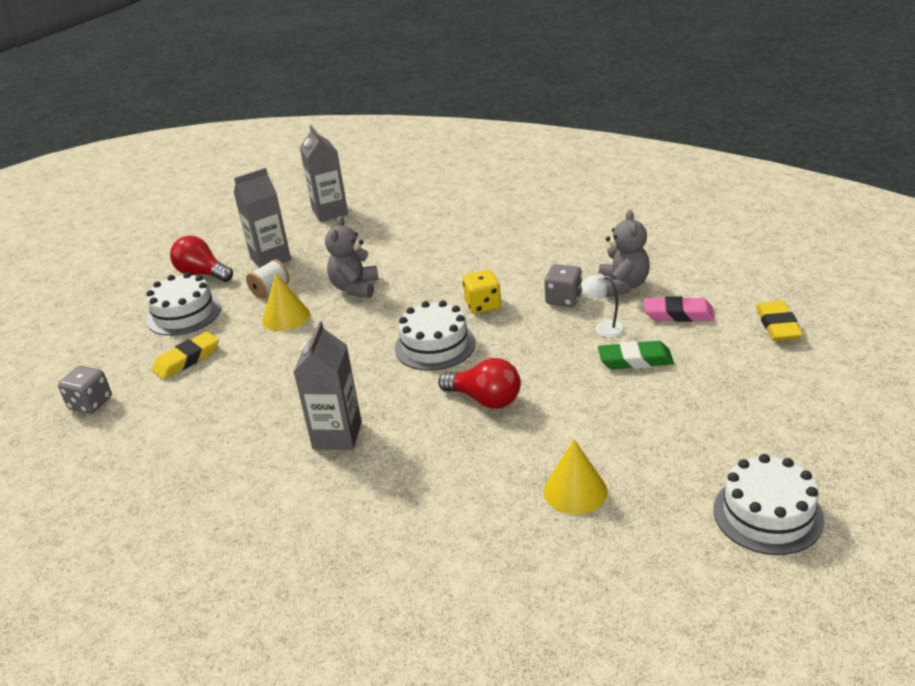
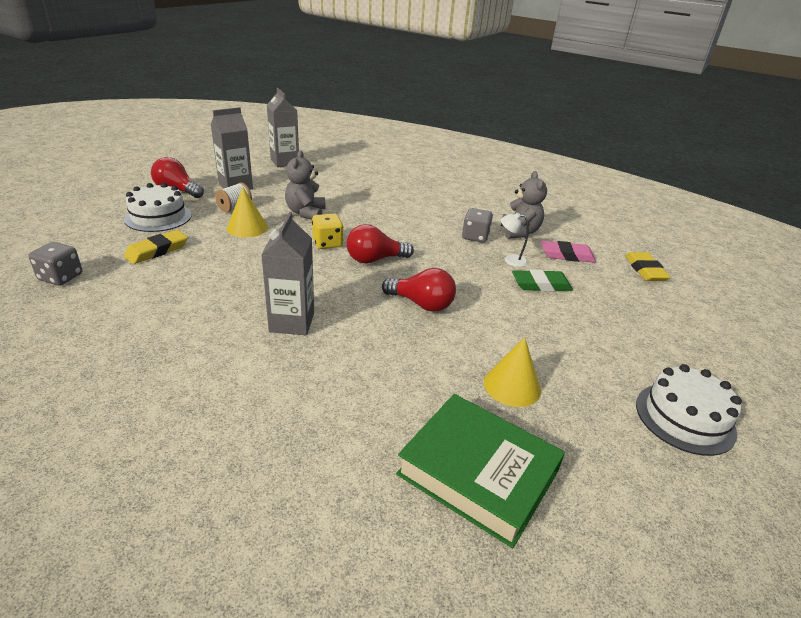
camera: 10 degrees left, 0 degrees up
(435, 345) = (374, 260): white cake -> red light bulb
(483, 305) = (411, 235): yellow dice -> yellow dice (327, 243)
(522, 586) = (478, 473): none -> green book

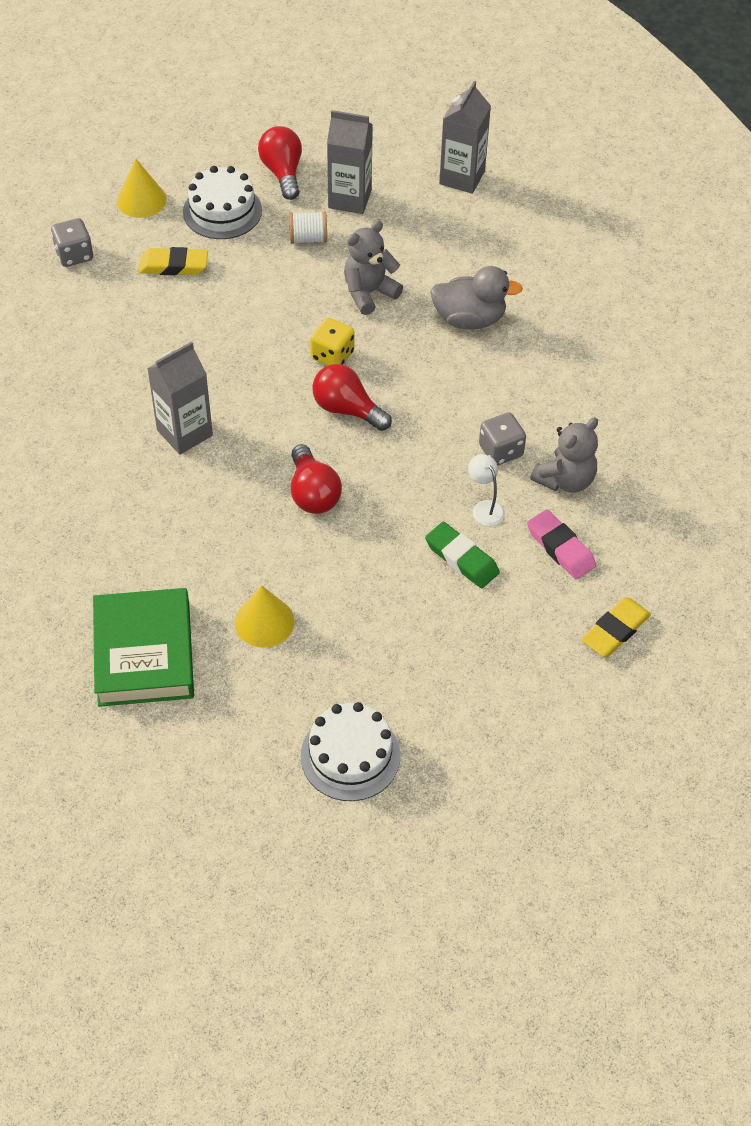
camera: 50 degrees right, 20 degrees up
(247, 228) = (284, 281): yellow cone -> yellow cone (141, 200)
(373, 201) = (469, 319): none -> grey duck

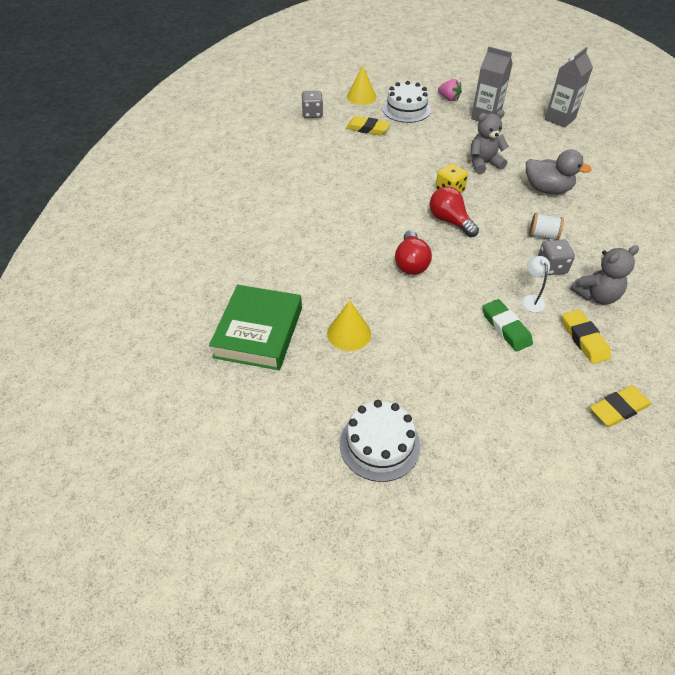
camera: 20 degrees right, 5 degrees down
(184, 433) = (339, 211): grey carton -> none
(282, 173) = (449, 98): red light bulb -> pink strawberry
(308, 238) = (453, 131): white spool -> white spool (543, 235)
(560, 548) = (584, 339): pink eraser -> yellow eraser

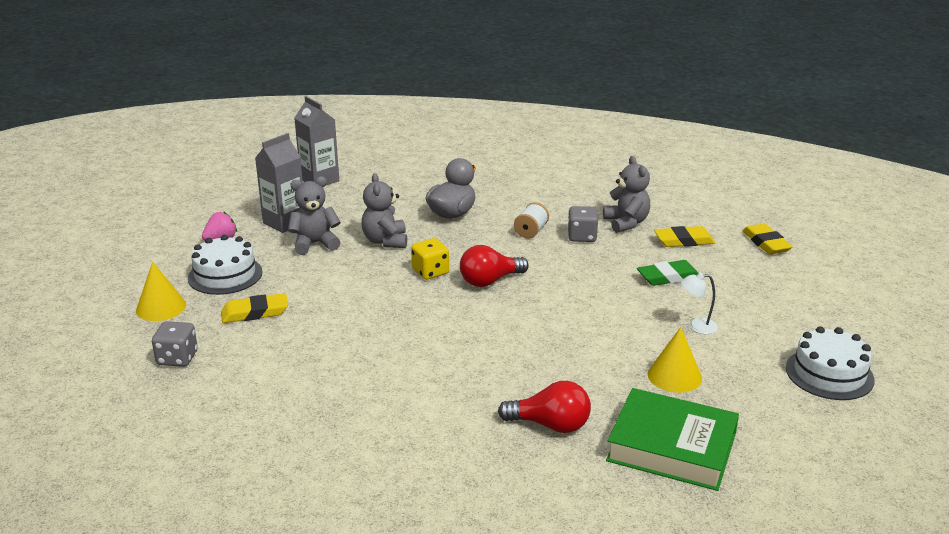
camera: 80 degrees left, 20 degrees down
(367, 129) = (255, 313): yellow eraser -> yellow eraser turned 45 degrees clockwise
(411, 263) = (560, 318): red light bulb -> red light bulb (550, 425)
(463, 134) = (315, 244): none -> grey teddy bear
(531, 299) = (628, 256): white lamp -> white lamp (696, 326)

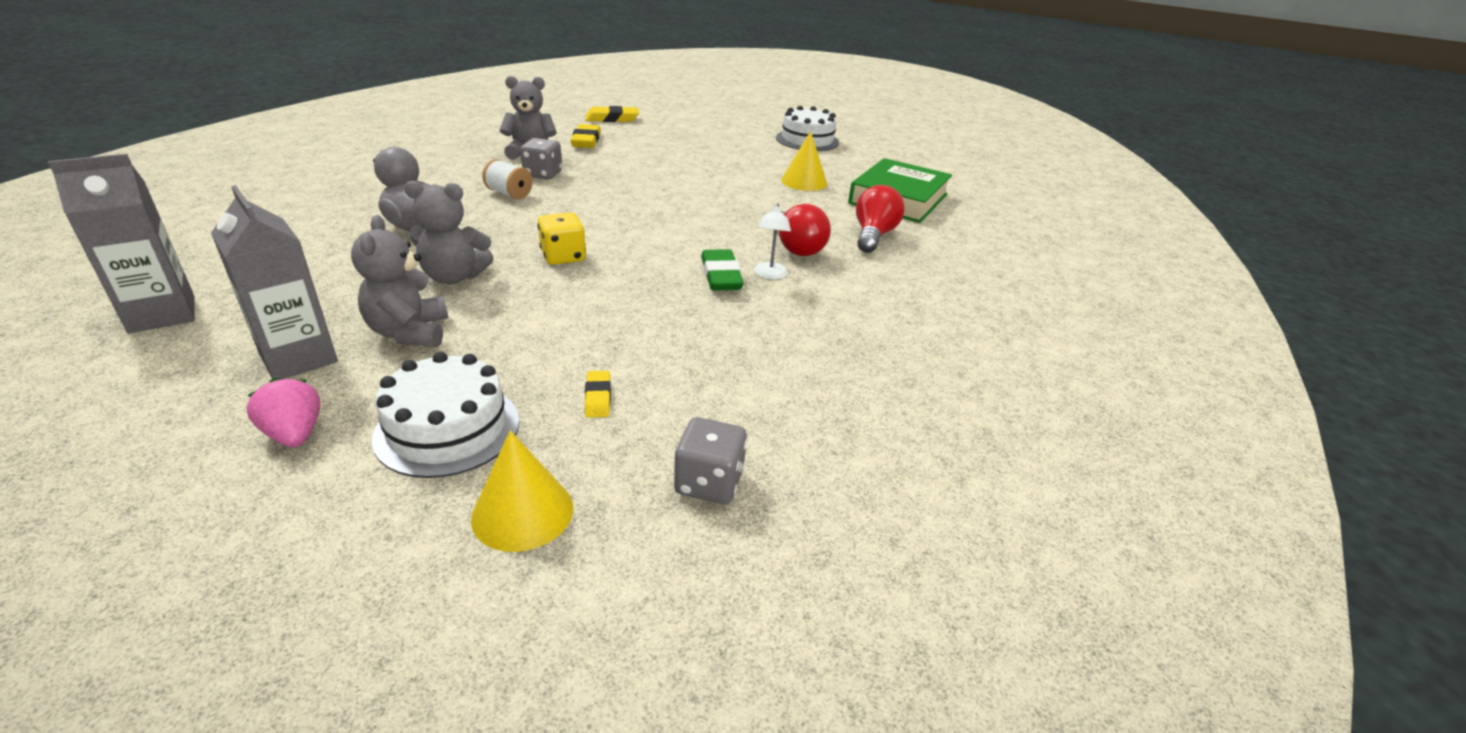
camera: 85 degrees left, 5 degrees up
(255, 313) = (598, 397): yellow eraser -> yellow eraser, size x0.57
(489, 281) = (607, 228): red light bulb -> red light bulb (796, 247)
(668, 277) = (647, 157): green eraser -> green eraser (721, 276)
(696, 326) = (733, 162): white lamp -> white lamp (769, 275)

